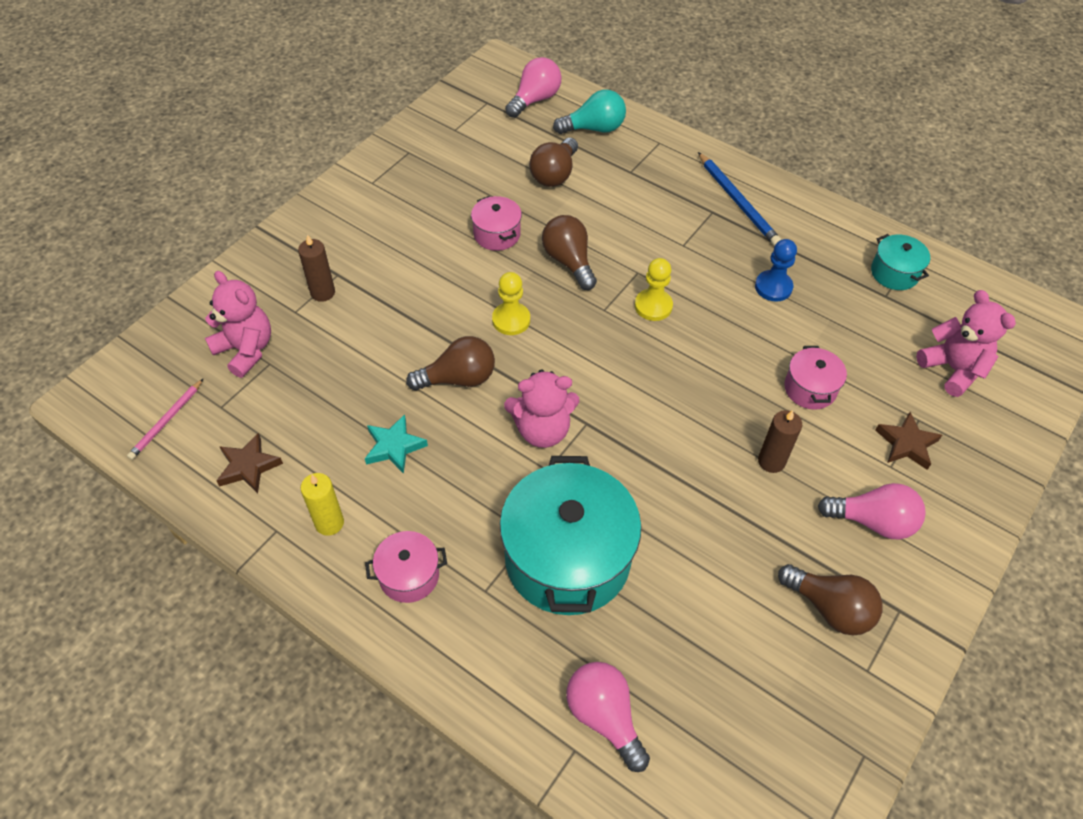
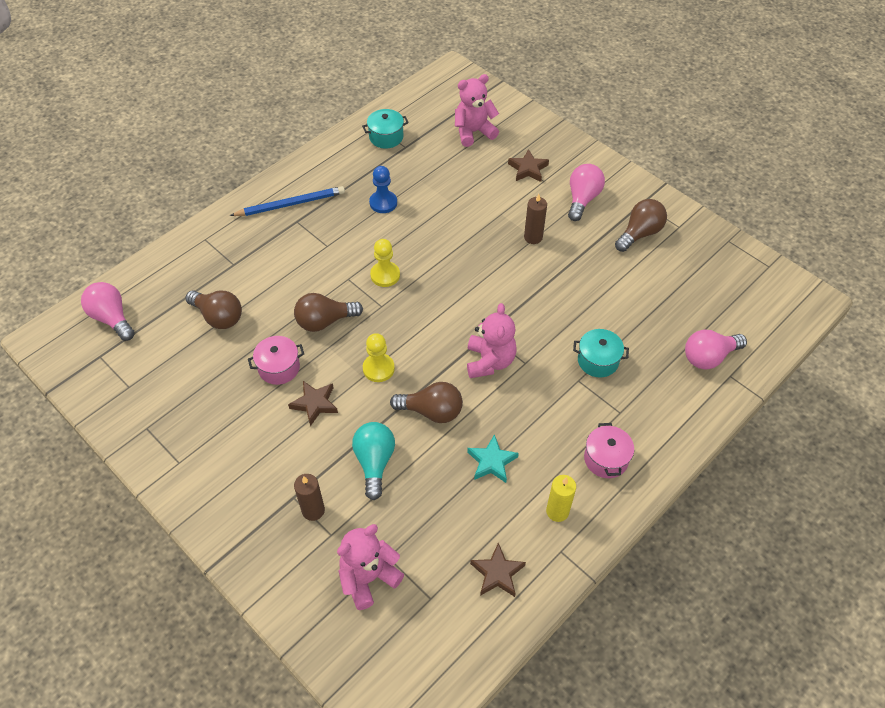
camera: 80 degrees left, 0 degrees up
(166, 421) = (439, 646): pink pencil -> none
(454, 272) = (315, 404): none -> brown star
(458, 378) = (431, 411): brown light bulb -> brown light bulb turned 105 degrees clockwise
(567, 558) = (598, 361): turquoise pot -> turquoise pot, size x0.47
(594, 128) = (170, 280): turquoise light bulb -> turquoise light bulb (374, 462)
(810, 389) = (477, 204): pink pot -> none

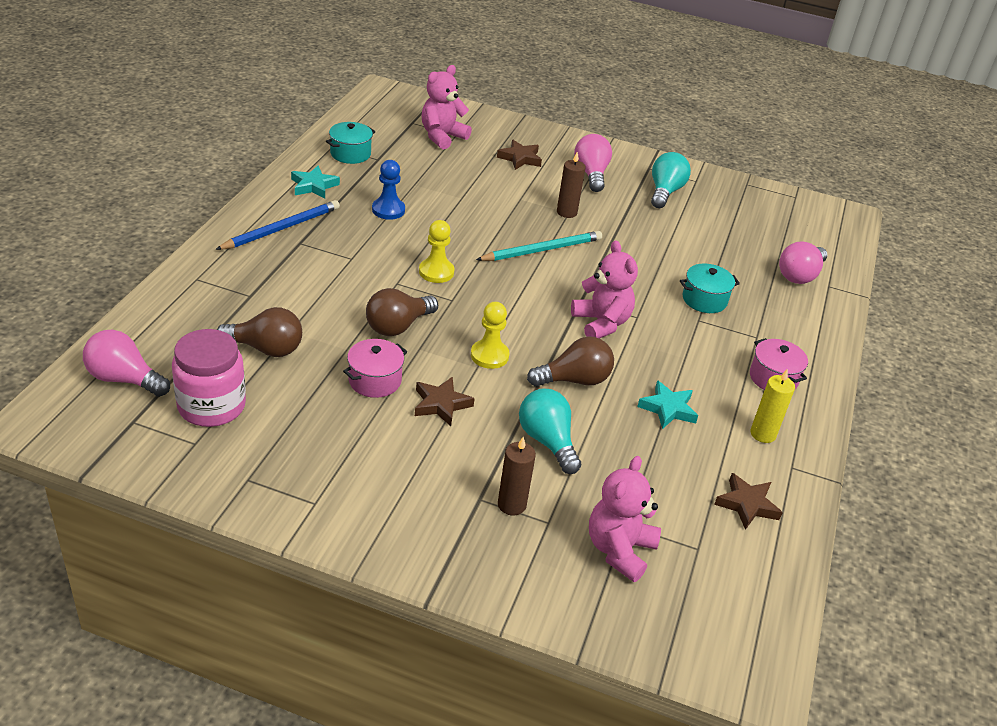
camera: 30 degrees left, 15 degrees down
(155, 358) = (211, 406): none -> pink jar
(338, 165) = (313, 186): none -> turquoise star
(486, 273) = (542, 250): none -> turquoise pencil
(639, 233) = (665, 192): brown light bulb -> turquoise light bulb

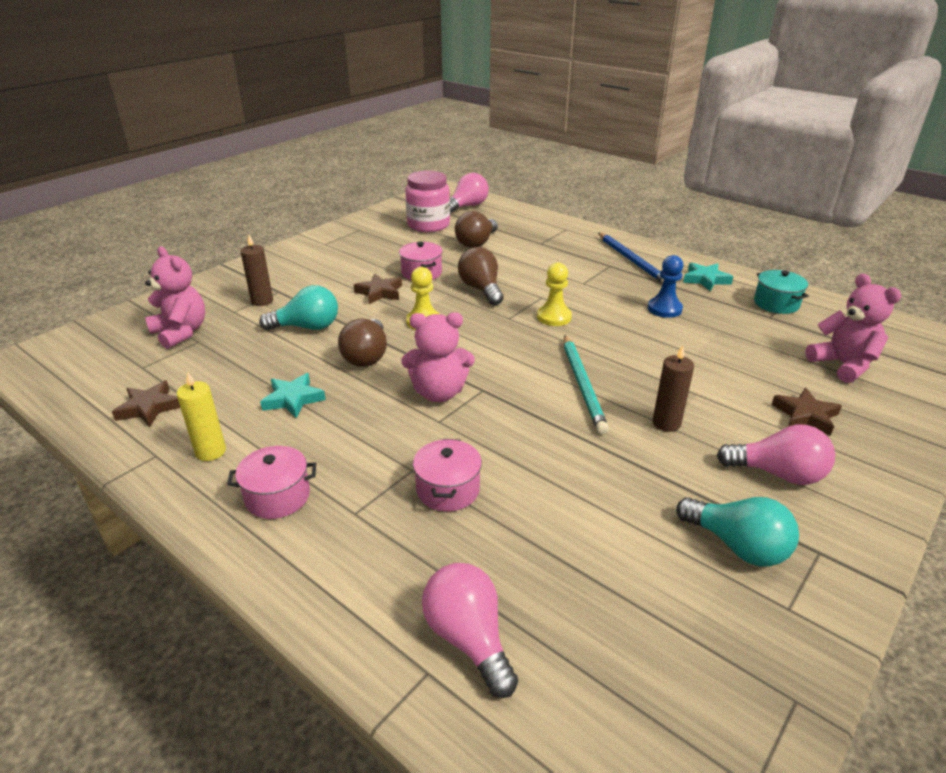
camera: 115 degrees right, 5 degrees down
(704, 300) = (448, 490): turquoise pot -> pink pot

